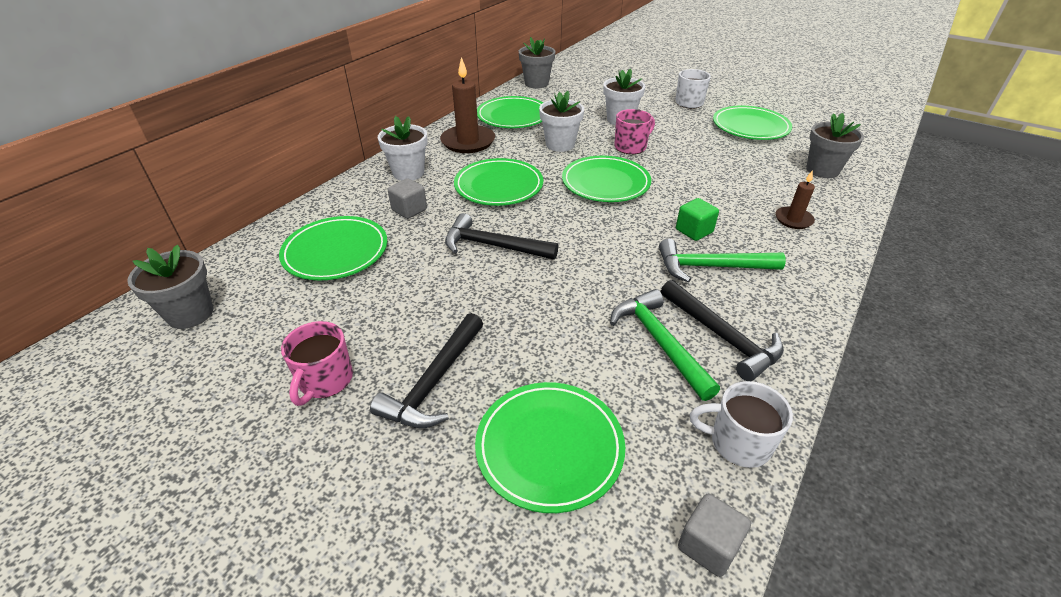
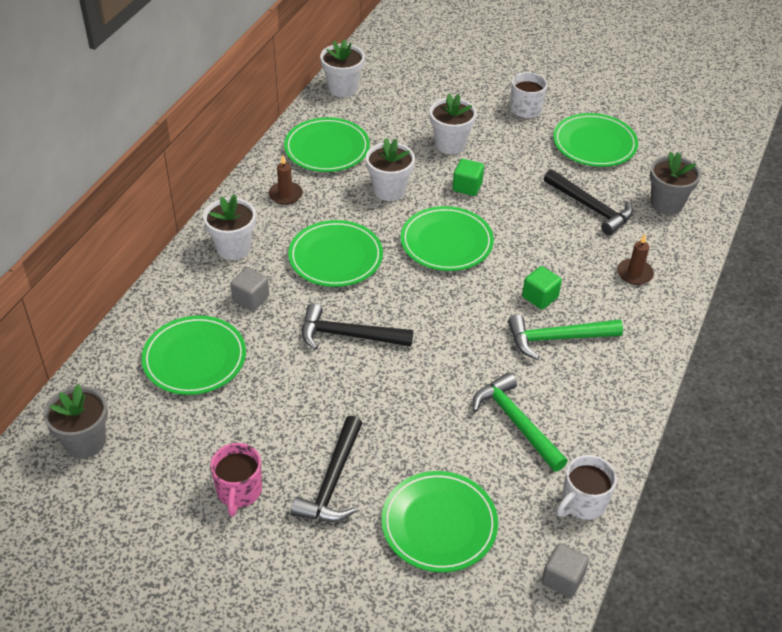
camera: 10 degrees left, 5 degrees up
(468, 142) = (285, 195): brown candle -> brown candle, size x0.55
(536, 83) = (343, 88): grey flower pot -> white flower pot
(631, 147) = (467, 187): pink mug -> green cube
(722, 336) = (569, 411): black hammer -> black hammer (591, 207)
(738, 442) = (582, 502): white mug -> white mug turned 45 degrees counterclockwise

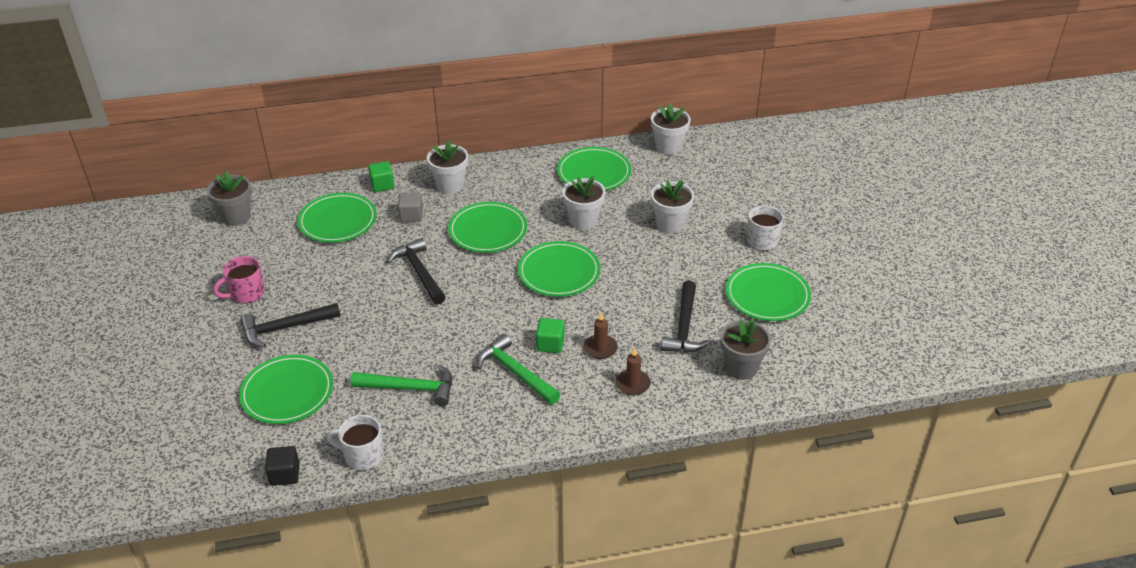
camera: 55 degrees right, 5 degrees down
(285, 195) = (525, 180): brown candle -> brown candle (600, 348)
(467, 187) = (631, 254): green cube -> green cube (382, 185)
(516, 422) = (410, 388): green hammer -> green hammer turned 75 degrees clockwise
(562, 579) = (285, 474): grey cube -> black cube

